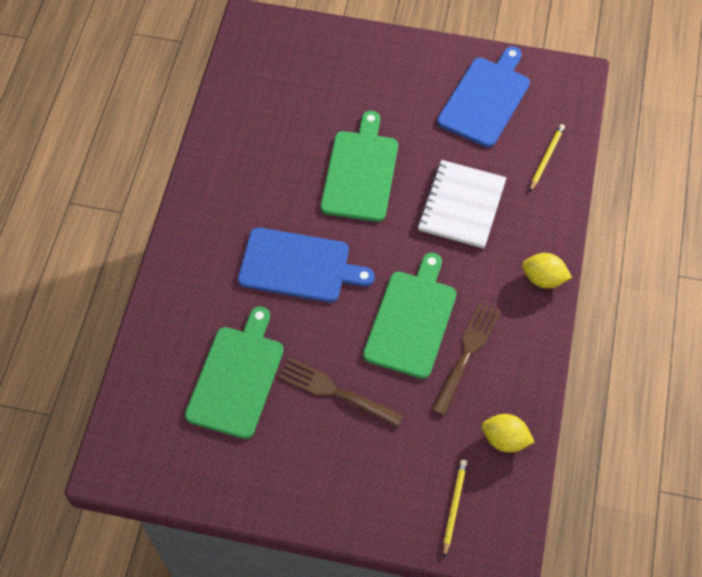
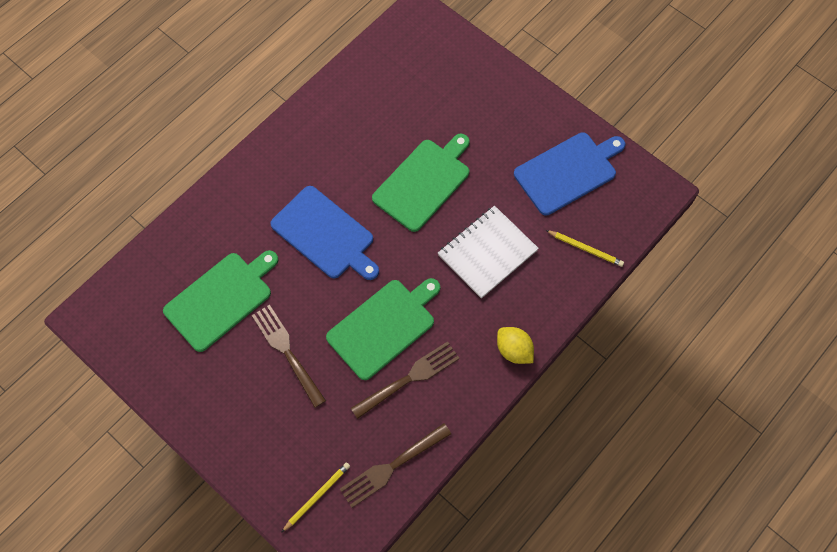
camera: 30 degrees right, 5 degrees up
(505, 439) = (393, 466): yellow lemon -> brown fork
(546, 158) = (585, 249): yellow pencil -> yellow pencil turned 60 degrees clockwise

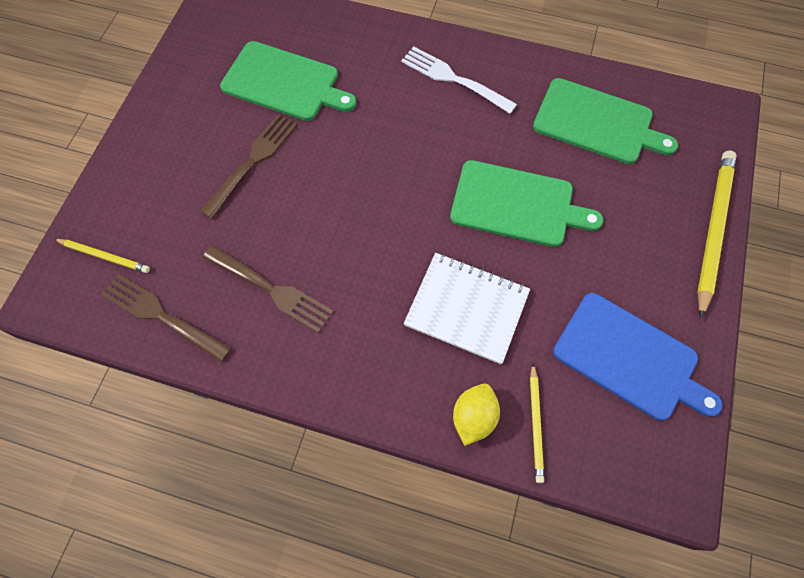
camera: 65 degrees right, 0 degrees up
(291, 172) = (454, 79): none -> white fork
(325, 235) = (400, 139): blue cutting board -> none
(384, 326) = (322, 238): green cutting board -> green cutting board (597, 123)
(504, 74) = (712, 230): none -> yellow pencil
(514, 350) = (356, 391): yellow lemon -> yellow lemon (473, 417)

